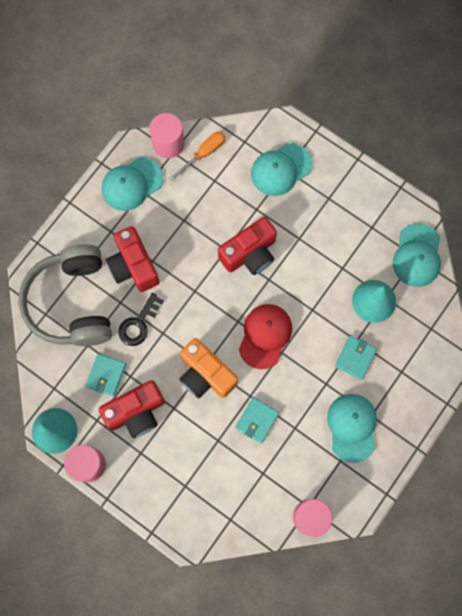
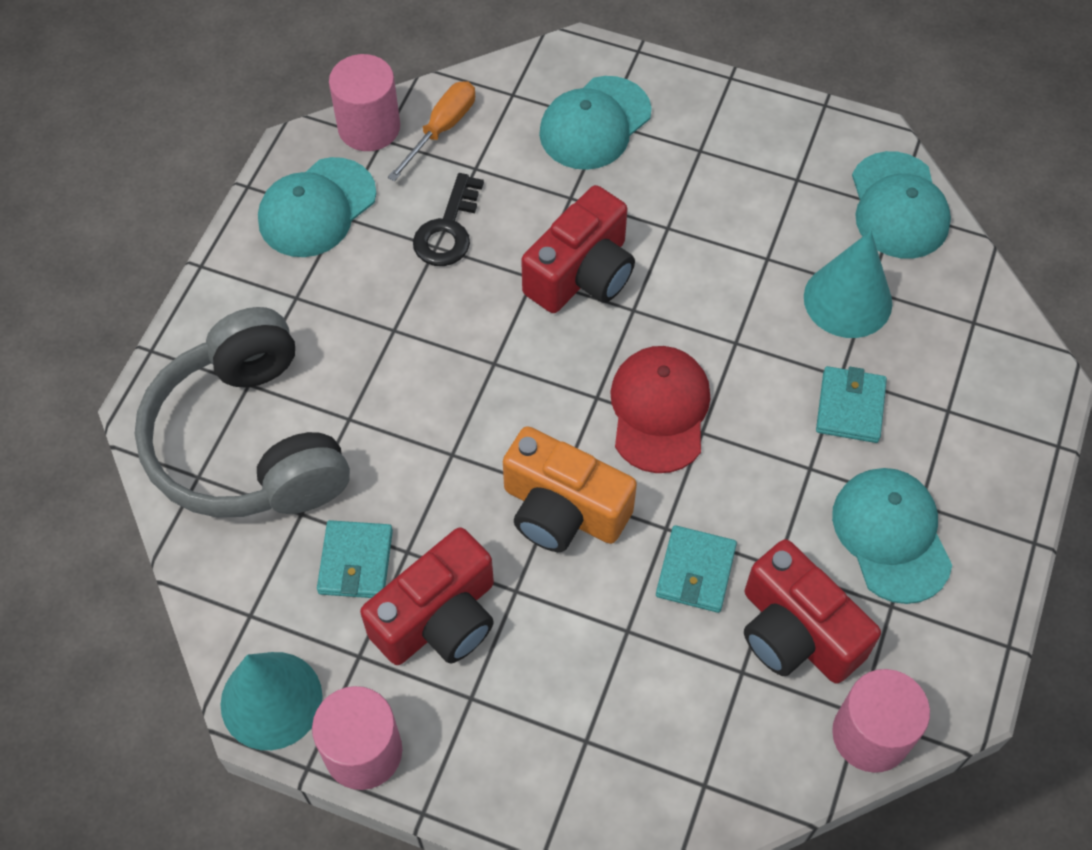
camera: 15 degrees left, 15 degrees down
(133, 266) = (358, 347): red camera -> red camera (796, 632)
(139, 324) = (398, 448): black key -> black key (448, 229)

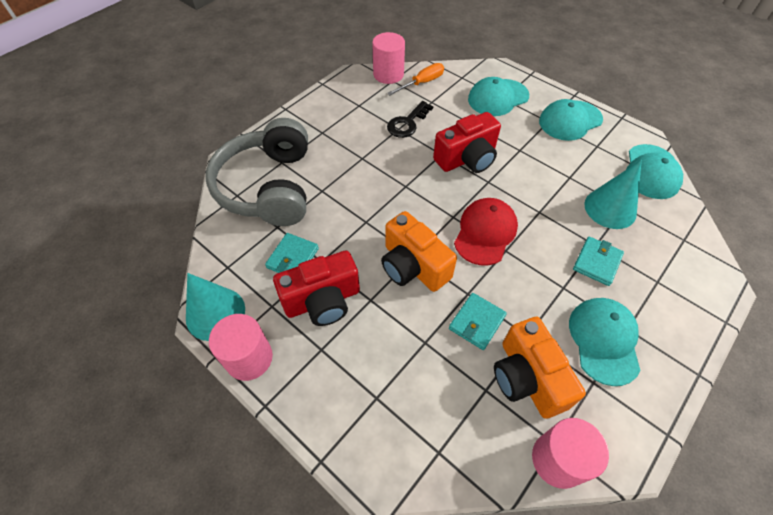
camera: 20 degrees right, 5 degrees down
(317, 208) = (349, 99): turquoise cap -> turquoise cap (570, 120)
(796, 632) = (527, 378): red camera -> orange camera

